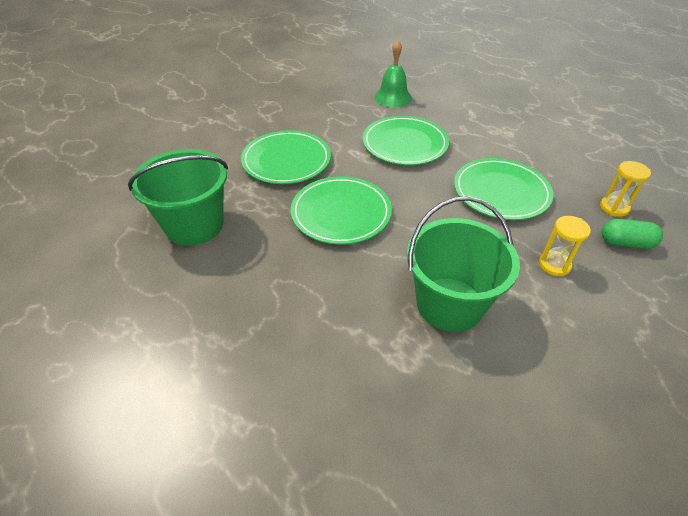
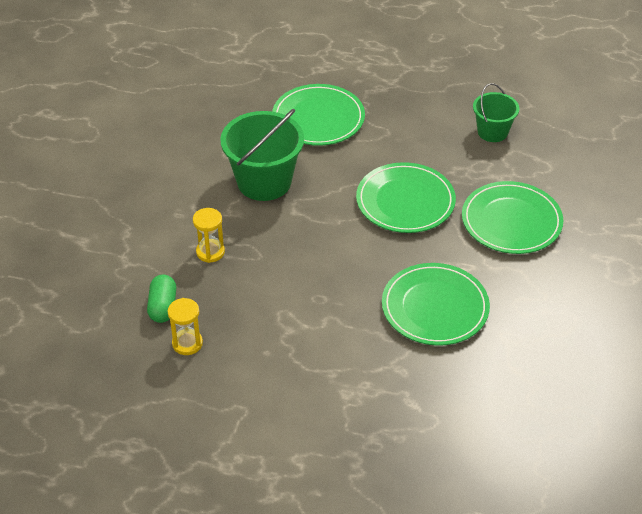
camera: 140 degrees right, 0 degrees up
(194, 225) = (492, 132): green bucket -> green bucket, size x0.58
(393, 97) = (524, 374): green bell -> none
(501, 192) = (297, 301): green plate -> green plate (318, 118)
(625, 243) = (163, 307): green capsule -> green capsule turned 60 degrees counterclockwise

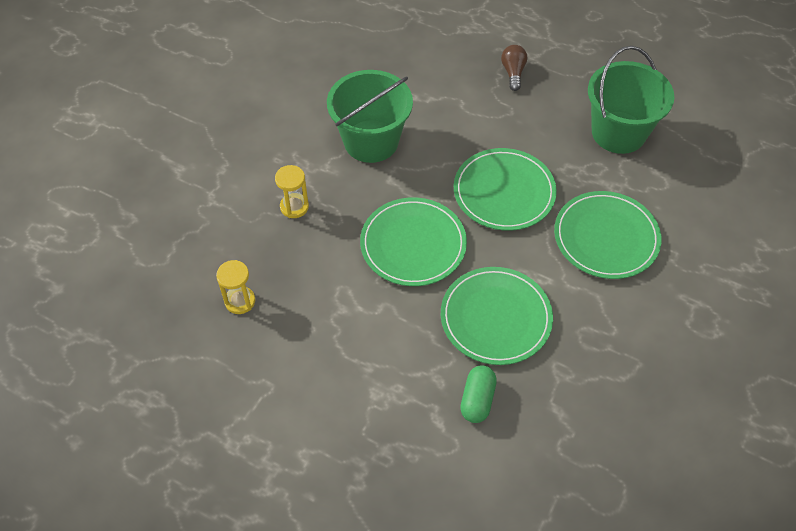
camera: 15 degrees right, 10 degrees up
(163, 307) = (230, 256): green capsule -> green capsule (477, 400)
(318, 118) = (446, 83): green plate -> green plate (413, 244)
(378, 99) = (513, 73): none -> brown light bulb
(492, 132) = (618, 132): green bucket -> green bucket, size x1.71

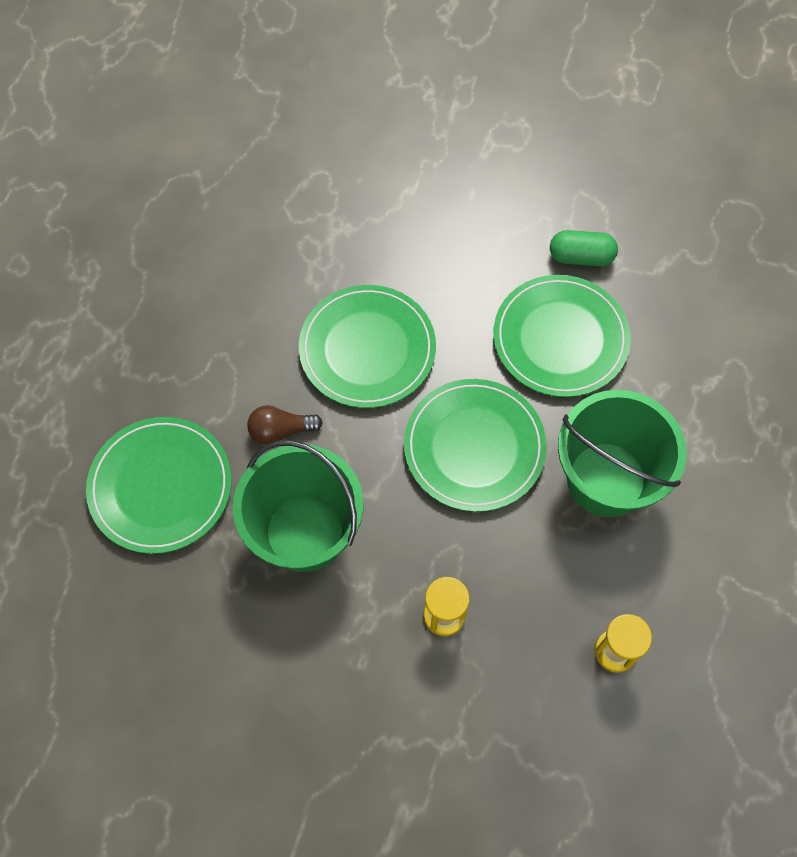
camera: 100 degrees left, 10 degrees up
(477, 400) = (673, 346): green capsule -> green capsule (581, 257)
(513, 73) = (146, 359): brown light bulb -> brown light bulb (281, 431)
(606, 237) = (417, 231): green plate -> green plate (160, 487)
(618, 132) = (243, 225): green bucket -> green bucket (606, 479)

